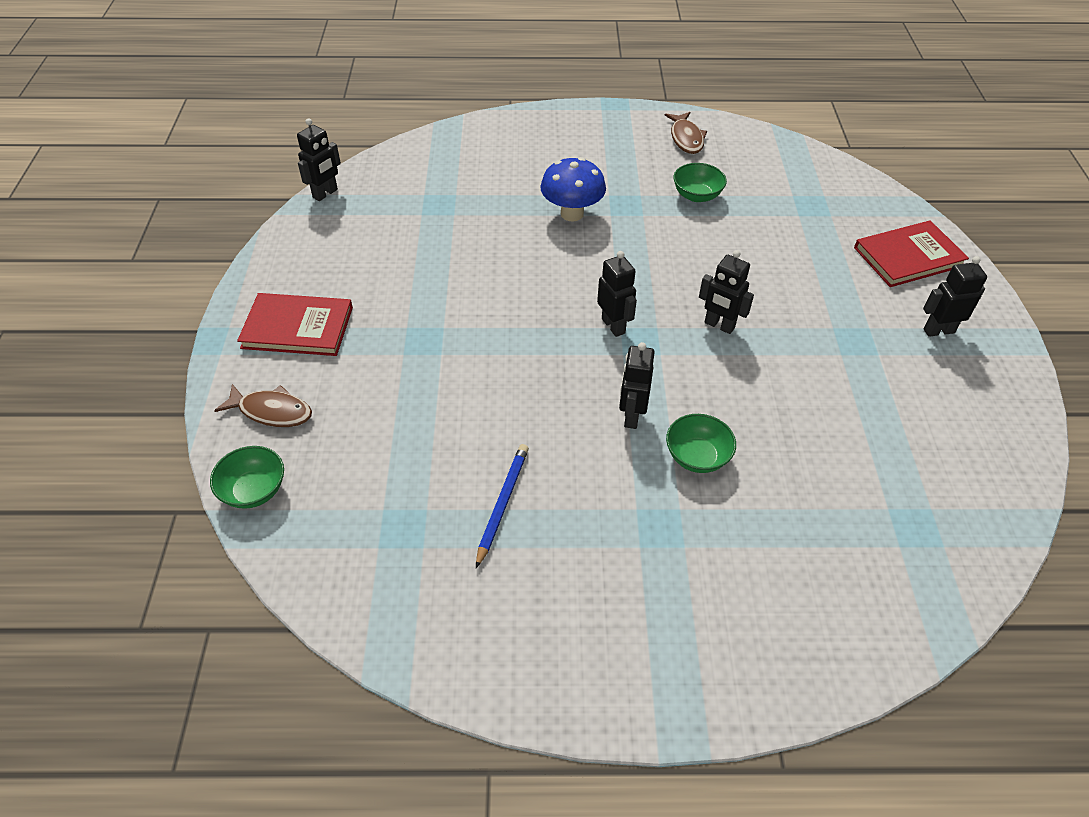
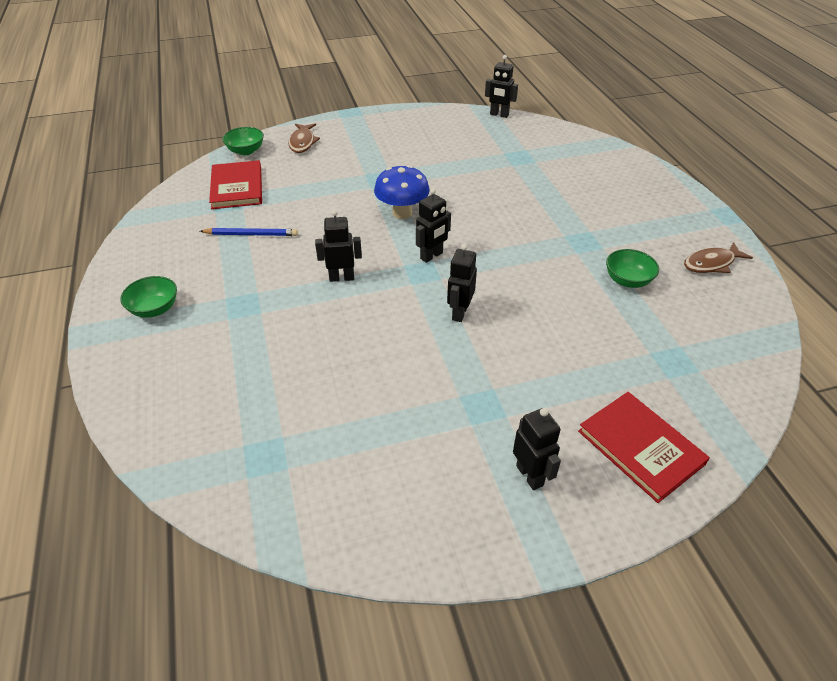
camera: 75 degrees right, 5 degrees down
(298, 327) = (371, 134): red book -> red book (237, 187)
(572, 214) = (551, 216): blue mushroom -> blue mushroom (402, 213)
(697, 456) = (311, 315): green bowl -> green bowl (155, 309)

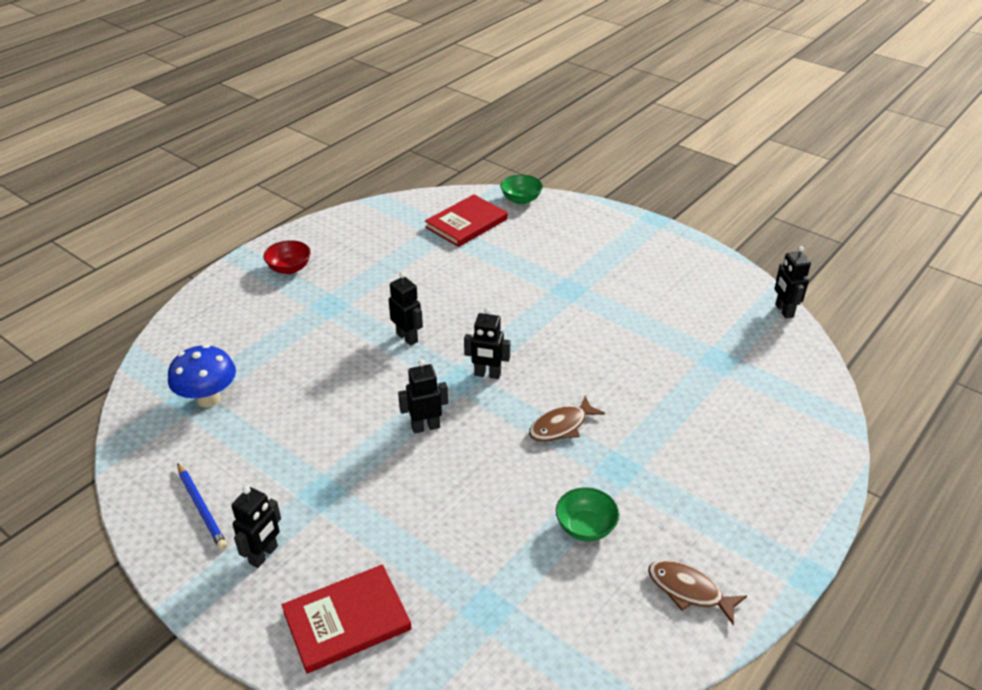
camera: 55 degrees right, 5 degrees down
(155, 309) = (289, 268): green bowl -> red bowl
(251, 234) = (414, 263): blue pencil -> blue pencil (201, 508)
(302, 142) = (570, 220): brown fish -> brown fish (561, 426)
(402, 213) = (531, 327): blue mushroom -> blue mushroom (208, 399)
(640, 447) = (347, 620): red book -> red book turned 45 degrees clockwise

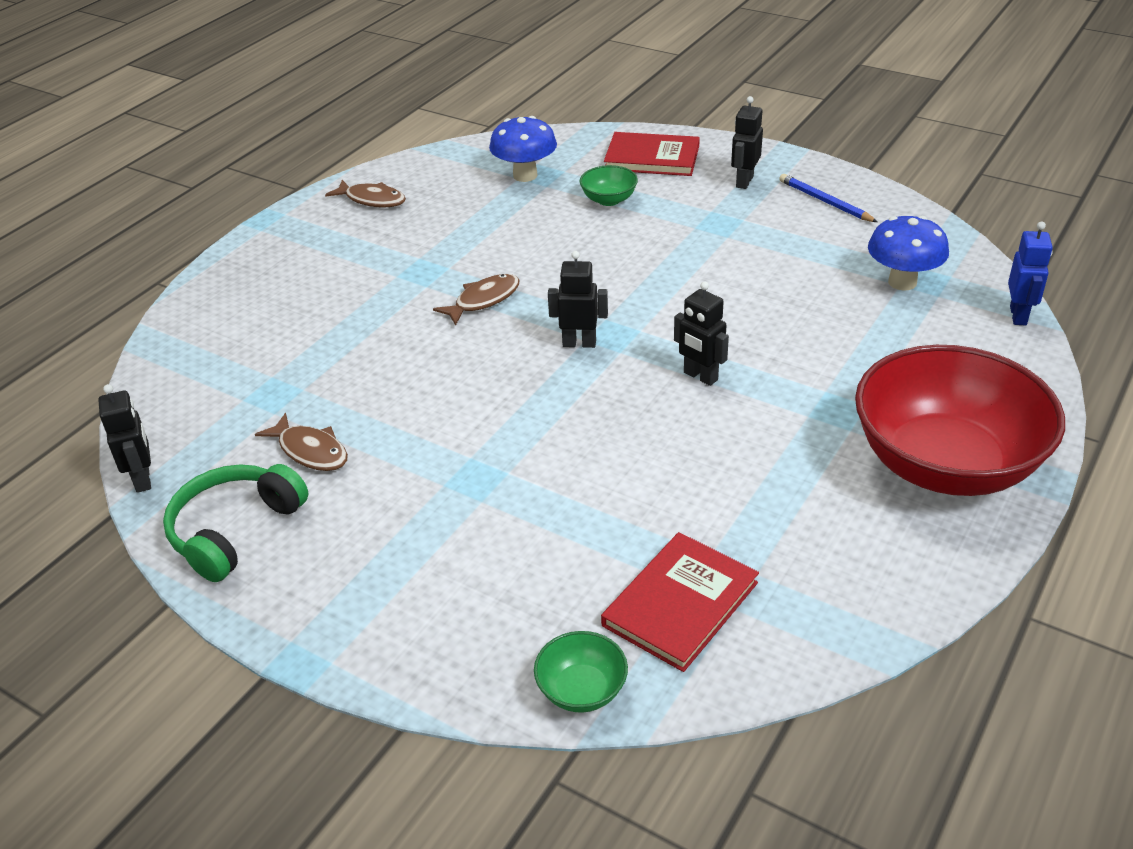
camera: 175 degrees right, 0 degrees up
(151, 357) = (1018, 316): none -> blue robot
(289, 268) = (945, 464): red bowl -> red bowl, size x2.49
(347, 620) = (652, 158): red book -> red book turned 45 degrees clockwise
(425, 427) = (637, 283): black robot -> none
(507, 609) = (525, 175): none -> blue mushroom
(585, 527) = (459, 227): green bowl -> green bowl (609, 200)
(678, 316) = (310, 451): none -> brown fish
(710, 277) = (235, 530): none -> green headphones

